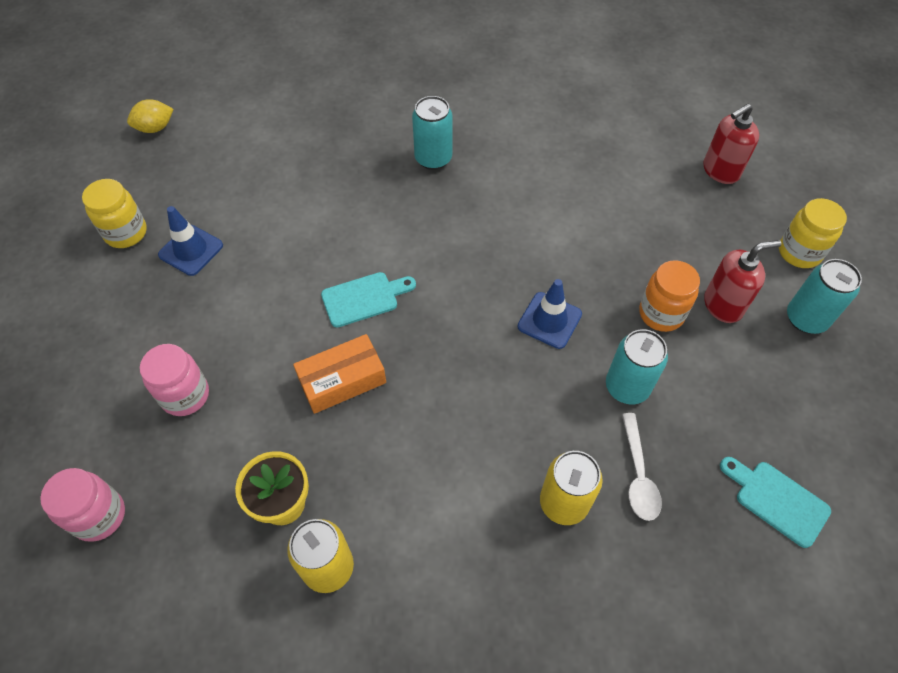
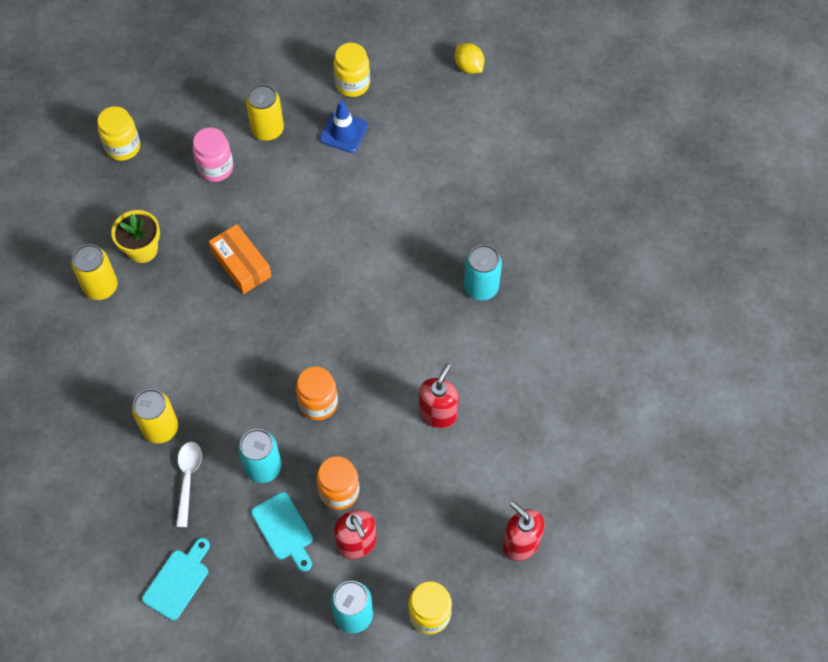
camera: 80 degrees right, 5 degrees up
(99, 516) = (123, 147): pink jar -> yellow jar
(151, 329) = (267, 130): none -> yellow can
(364, 298) = (318, 263): turquoise cutting board -> turquoise cutting board (284, 529)
(549, 320) = (318, 403): blue traffic cone -> orange jar
(574, 214) = (438, 413): none -> red soap dispenser
(638, 475) = (188, 479): white spoon -> white spoon turned 105 degrees clockwise

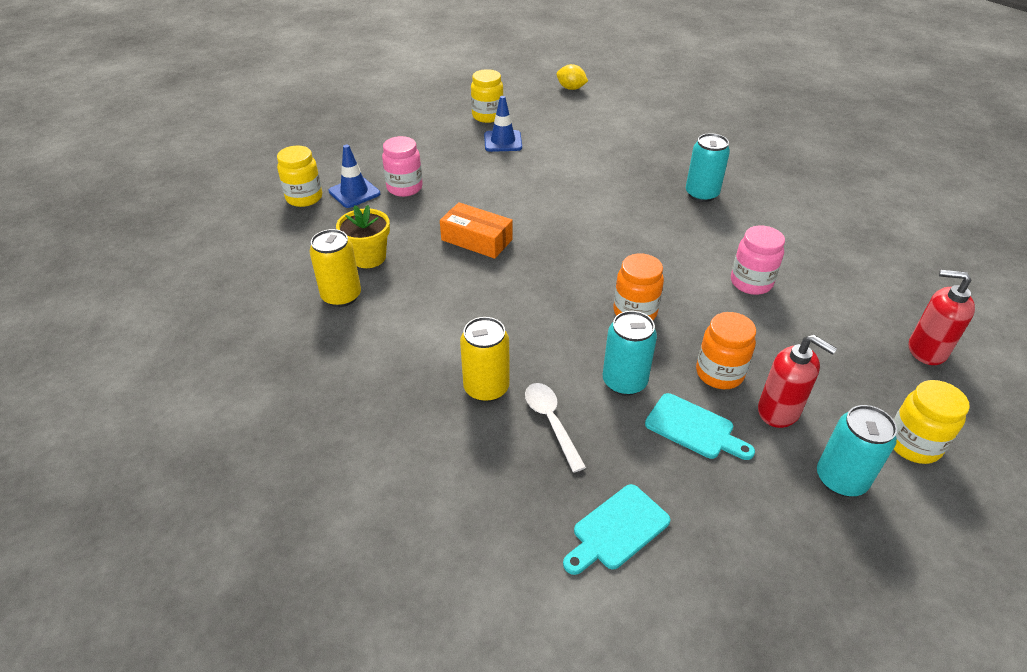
camera: 25 degrees left, 20 degrees down
(169, 157) = (354, 192): none -> blue traffic cone
(178, 581) = (617, 530): turquoise cutting board -> turquoise cutting board turned 135 degrees counterclockwise
(267, 130) = (435, 155): yellow can -> none
(438, 413) = (751, 283): red soap dispenser -> pink jar

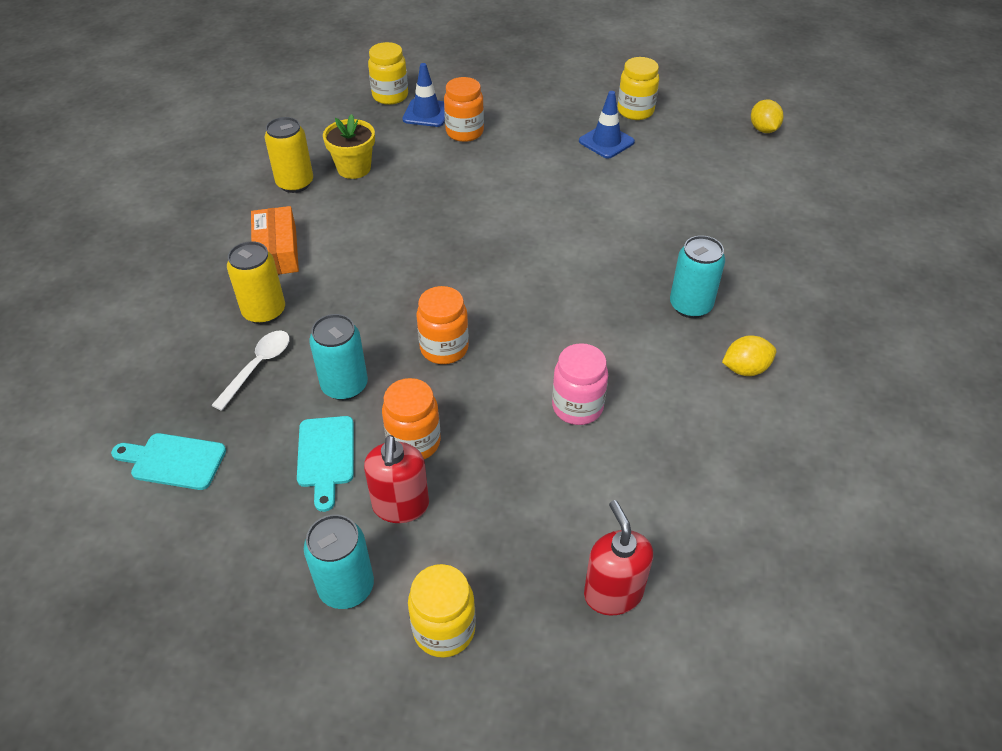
camera: 50 degrees right, 5 degrees up
(404, 188) = (464, 132): pink jar -> orange jar
(476, 240) = (440, 207): orange box -> orange box (277, 251)
(776, 205) = (745, 369): none -> yellow lemon

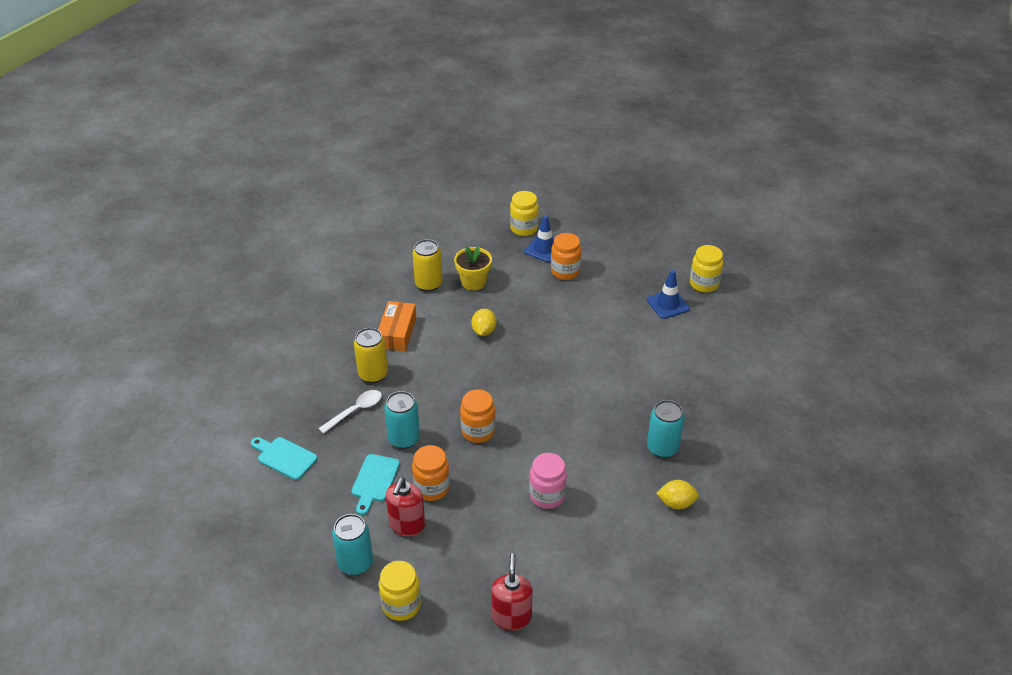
camera: 20 degrees right, 5 degrees down
(763, 129) = (798, 323): yellow lemon -> yellow lemon (484, 331)

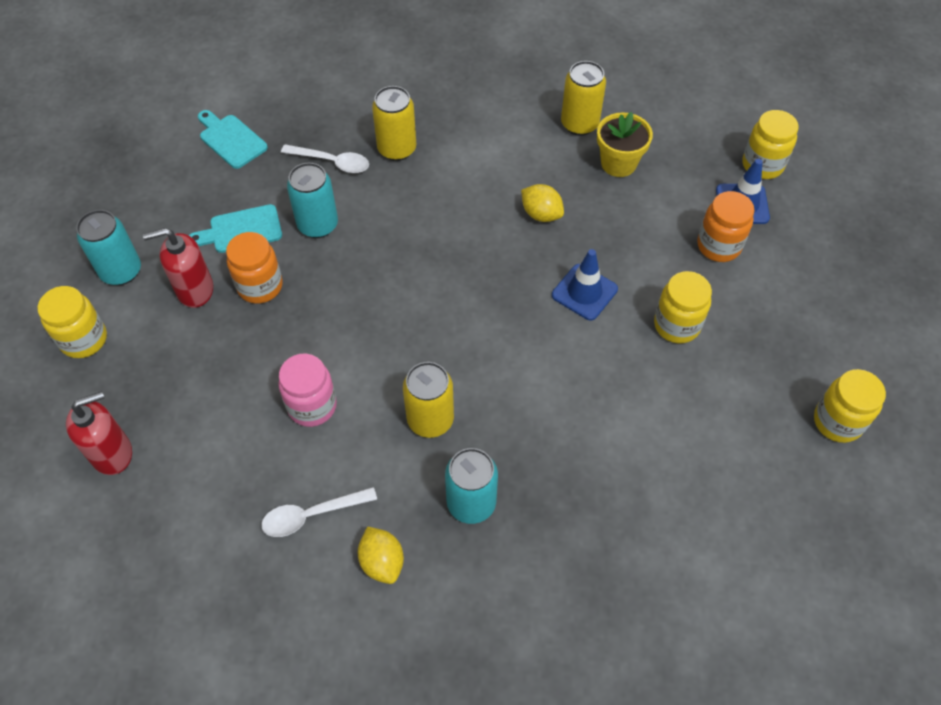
camera: 60 degrees right, 15 degrees up
(284, 457) = (231, 139): turquoise cutting board -> turquoise cutting board turned 45 degrees counterclockwise
(397, 333) = (477, 137): orange box -> none
(478, 431) = (372, 288): orange jar -> none
(484, 331) = (541, 214): yellow lemon -> yellow lemon turned 60 degrees clockwise
(595, 443) = (430, 420): none -> yellow can
(605, 312) = (676, 325): none -> yellow jar
(625, 525) = (311, 515): none -> white spoon
(668, 304) = (754, 393): blue traffic cone -> blue traffic cone (584, 292)

